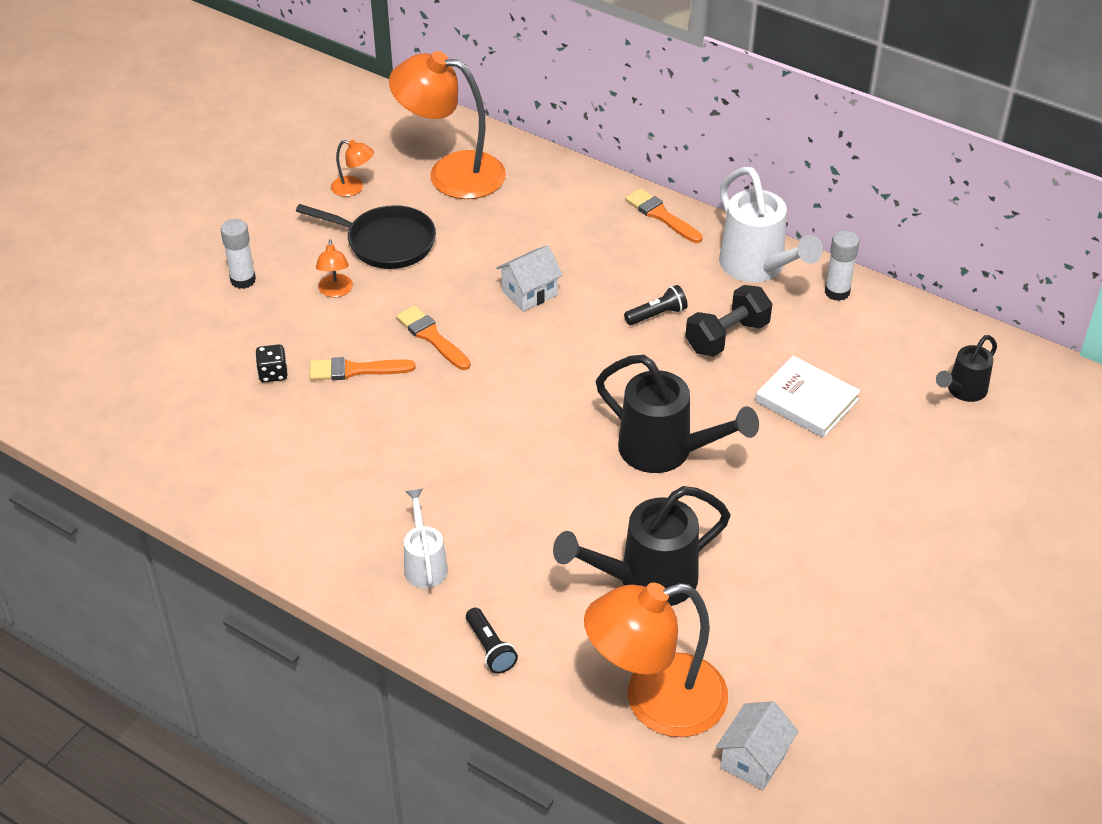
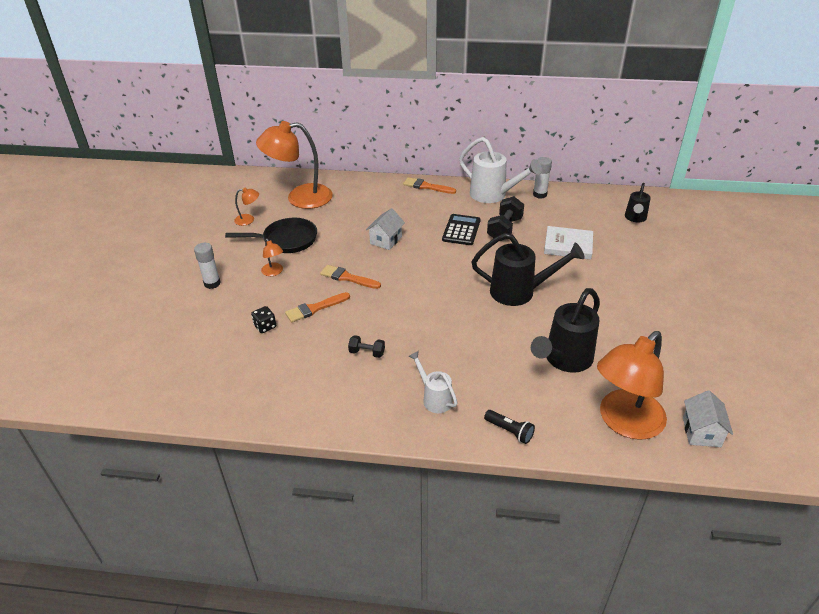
camera: 25 degrees left, 5 degrees down
(381, 464) = (367, 353): none -> black dumbbell
(657, 315) = (461, 230): black flashlight -> black calculator

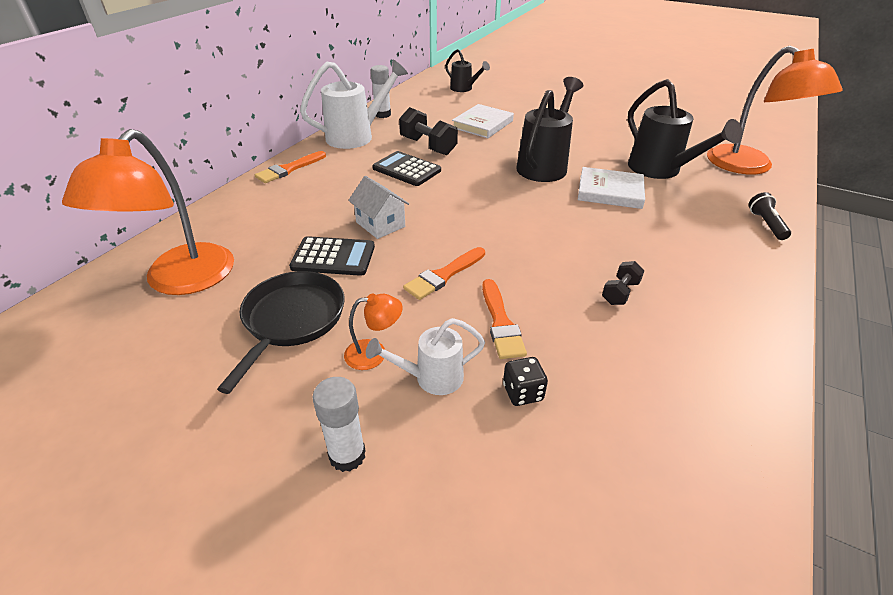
camera: 70 degrees left, 0 degrees up
(249, 220) = (176, 359): orange lamp -> none
(343, 234) = (333, 257): none -> black calculator
(434, 398) = (714, 259): white watering can -> white watering can (431, 378)
(501, 333) = (610, 191): none -> white book
(509, 431) = (766, 224): black flashlight -> black flashlight turned 60 degrees counterclockwise
(701, 432) = (758, 141): white house -> none

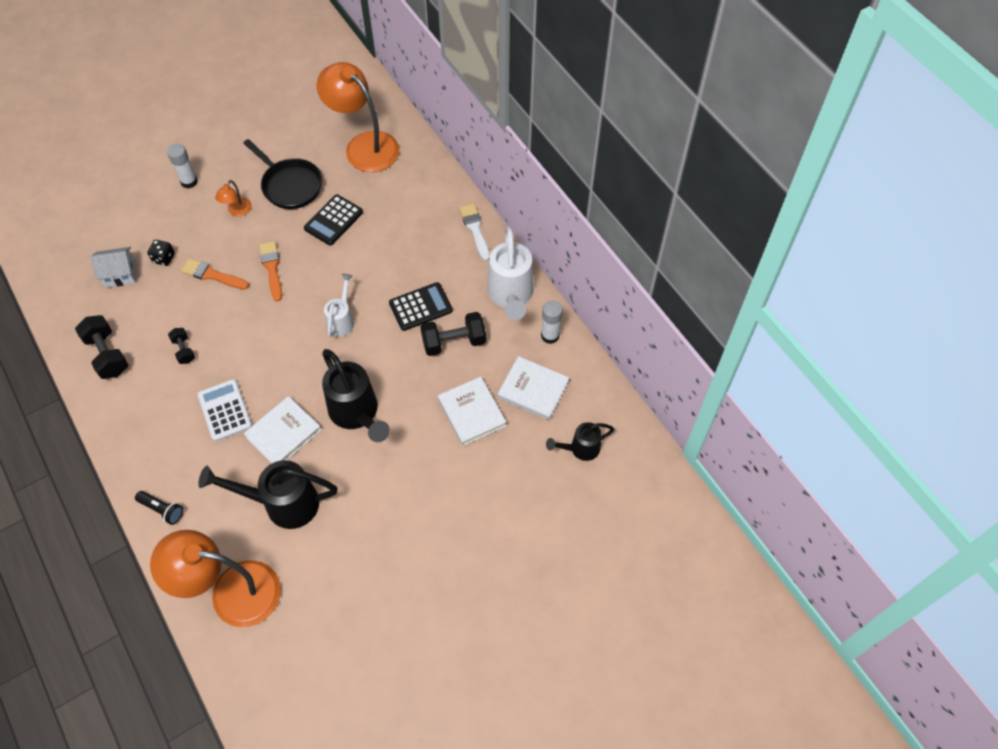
camera: 120 degrees right, 20 degrees up
(289, 169) = (475, 229): orange brush -> white brush
(380, 224) = (352, 258): white house -> white house (120, 274)
(431, 378) = (202, 227): white watering can -> white watering can (342, 320)
(437, 110) = (533, 390): none -> white book
(638, 231) = (225, 410): none -> white calculator
(714, 360) = (107, 355): none -> black dumbbell

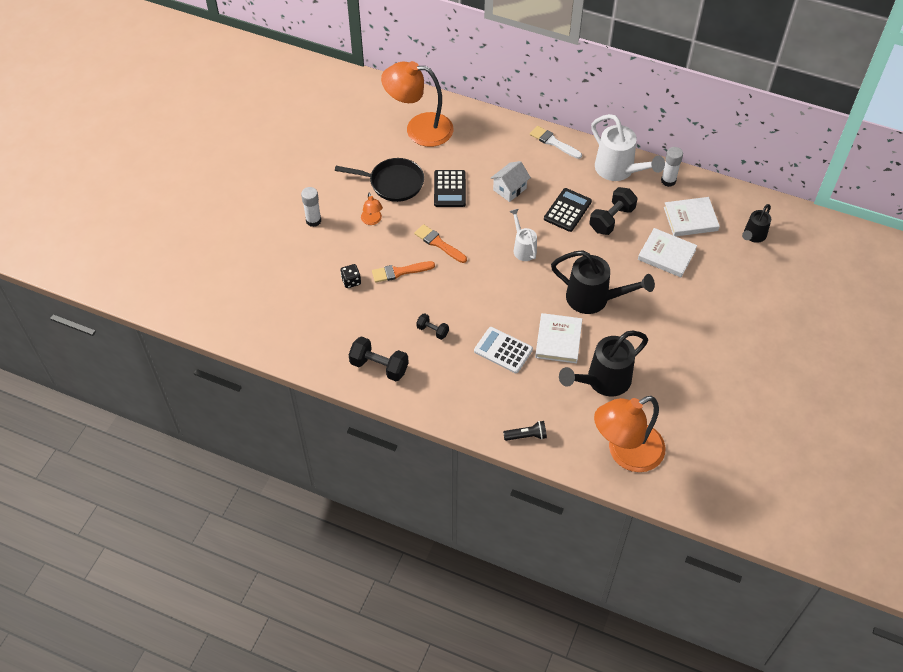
camera: 35 degrees left, 5 degrees down
(120, 274) = (329, 310): white house -> white house (509, 189)

